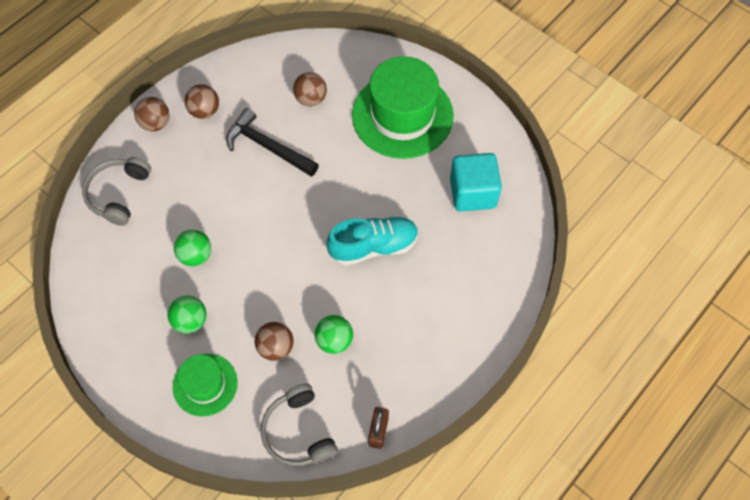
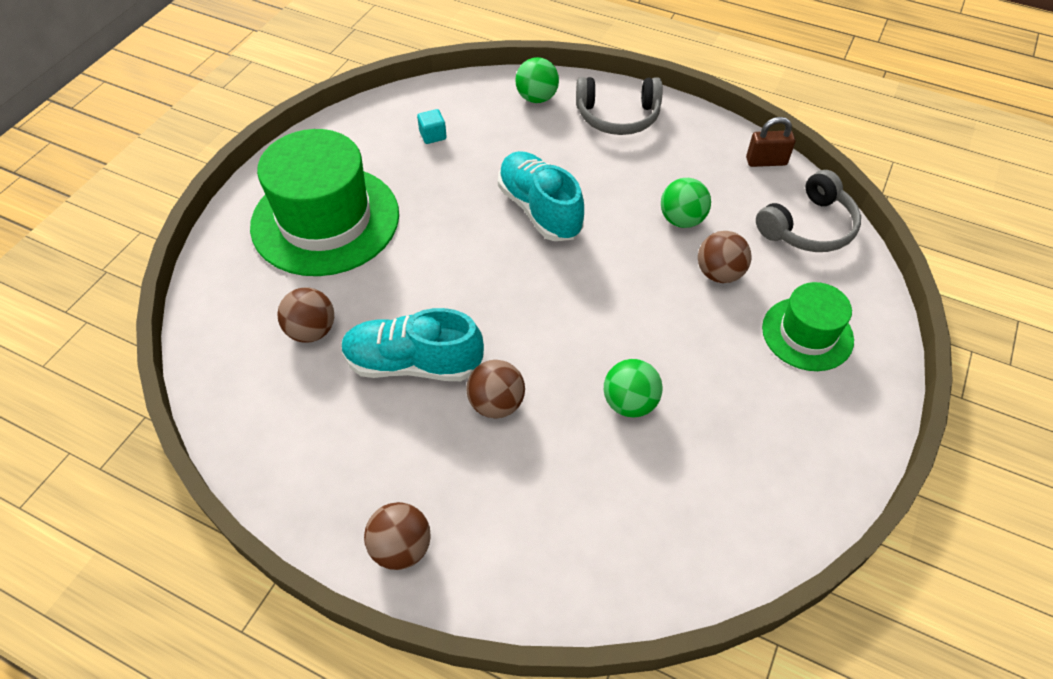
camera: 105 degrees left, 10 degrees down
(118, 194) = (562, 558): grey headphones -> grey headphones (618, 116)
(190, 321) = (731, 378): green ball -> green ball (537, 98)
(204, 111) = (360, 475): brown ball -> brown ball (496, 404)
(267, 147) = (413, 363): black hammer -> turquoise shoe
(472, 193) = (433, 135): turquoise cube -> turquoise cube, size x0.42

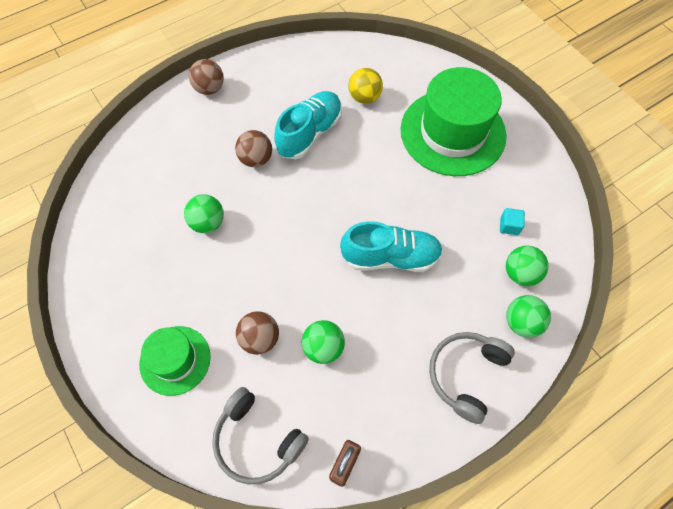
camera: 120 degrees right, 10 degrees up
(312, 331) = (364, 97): brown ball -> yellow ball
(484, 112) = (520, 273): none -> green ball
(808, 227) = (257, 441): grey headphones -> grey headphones turned 45 degrees counterclockwise

